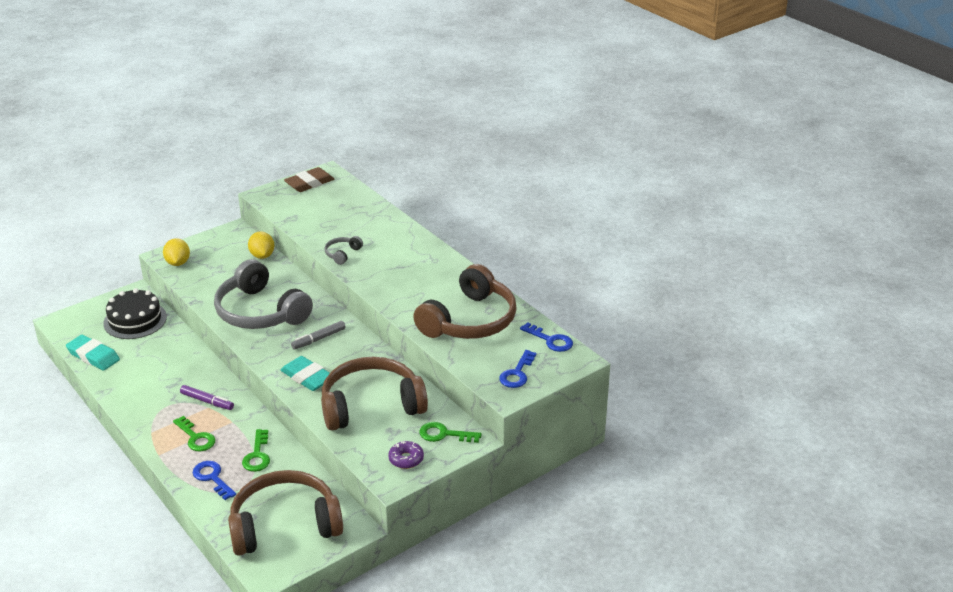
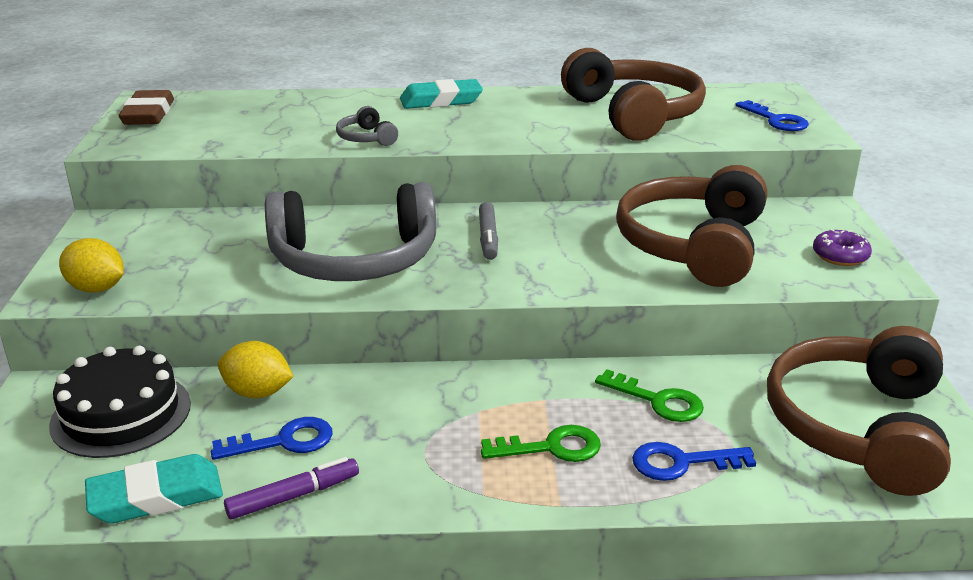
camera: 55 degrees left, 5 degrees down
(207, 401) = (462, 407): purple marker -> purple marker (293, 496)
(262, 256) = (209, 220): yellow lemon -> yellow lemon (258, 392)
(307, 377) = (573, 270): turquoise eraser -> turquoise eraser (441, 101)
(444, 434) = (803, 220): green key -> none
(550, 340) = (725, 92): blue key -> blue key (284, 441)

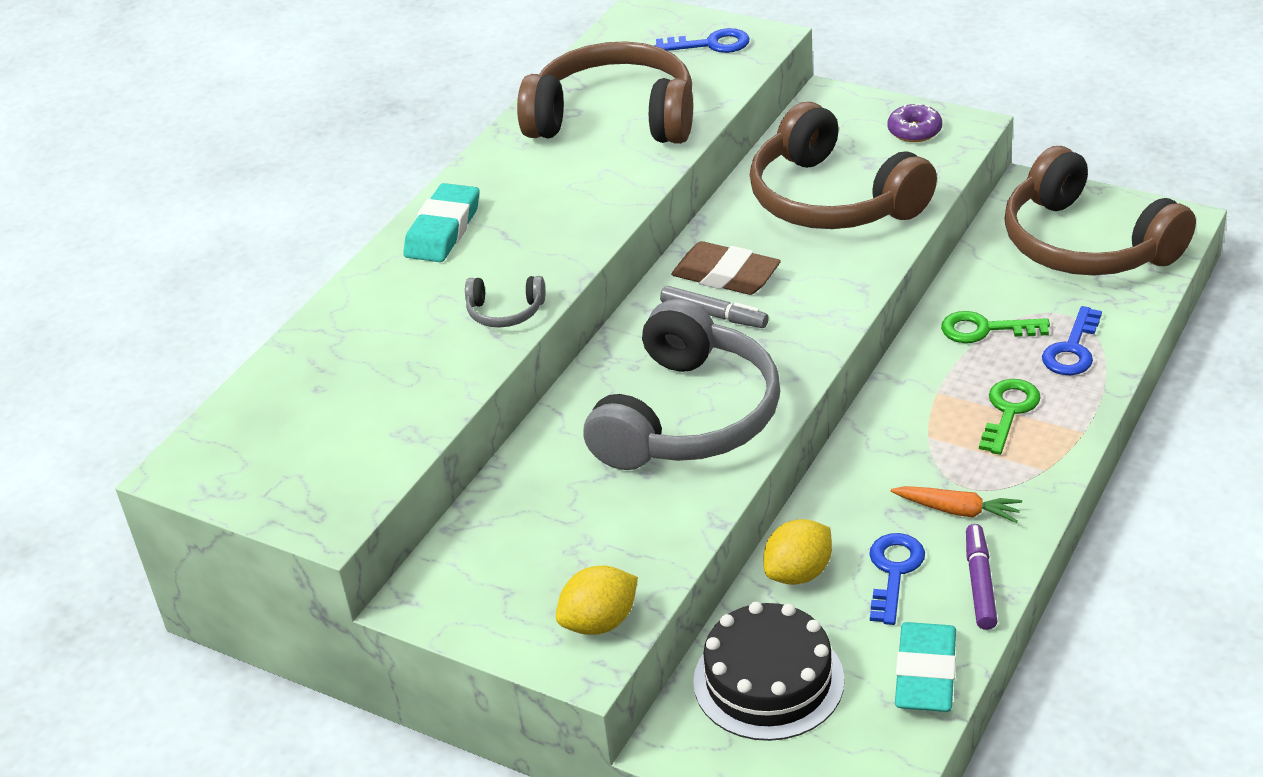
camera: 55 degrees left, 10 degrees up
(148, 114) = (245, 473): brown eraser -> brown eraser (726, 275)
(387, 455) = (957, 510): none -> orange carrot
(658, 401) = (984, 329): green key -> green key turned 150 degrees counterclockwise

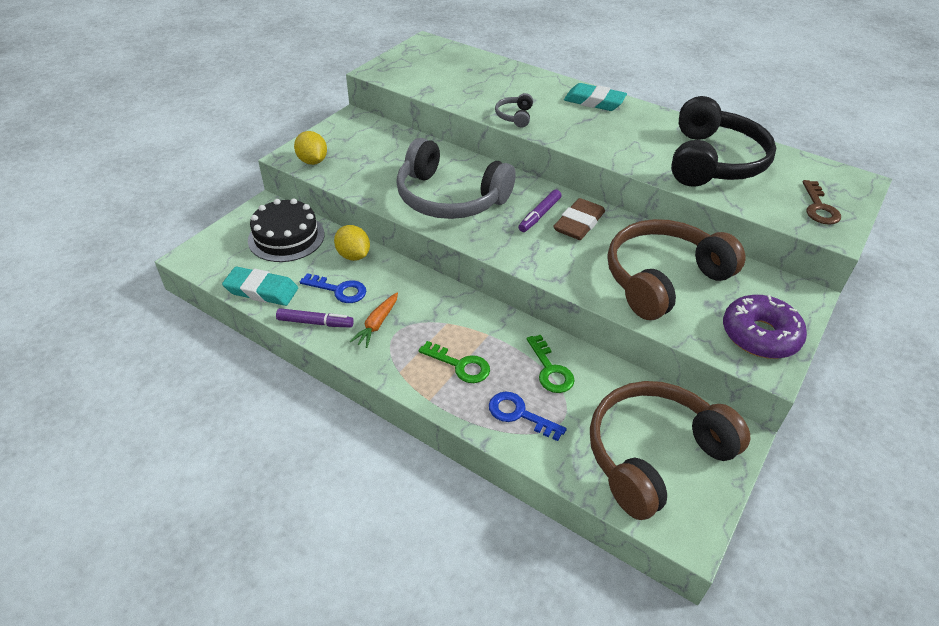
camera: 90 degrees right, 5 degrees up
(614, 118) = (713, 161): brown headphones -> black headphones
(711, 44) = (819, 207): blue key -> brown key
(714, 315) = (539, 215): grey marker -> purple marker
(914, 131) = (760, 335): purple donut -> purple donut, size x1.77
(984, 329) = (550, 370): green key -> green key turned 150 degrees clockwise

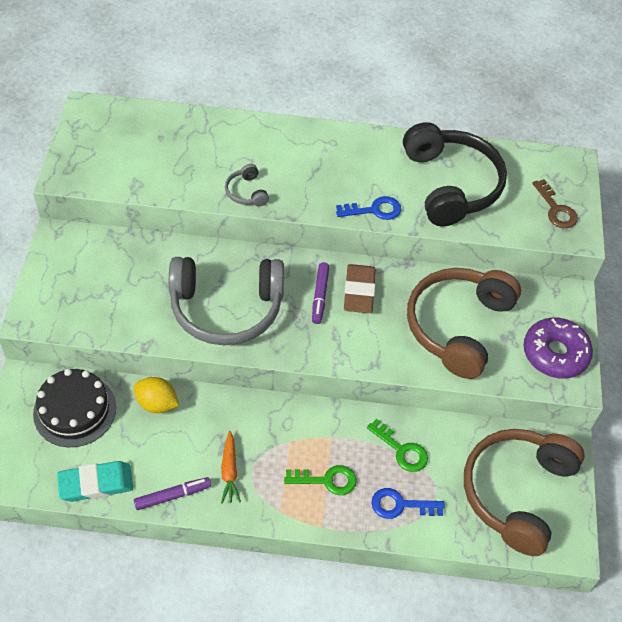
camera: 30 degrees left, 10 degrees up
(312, 161) = (58, 316): yellow lemon -> none
(339, 290) = (170, 450): blue key -> blue key (374, 210)
(594, 102) = (309, 142): turquoise eraser -> none

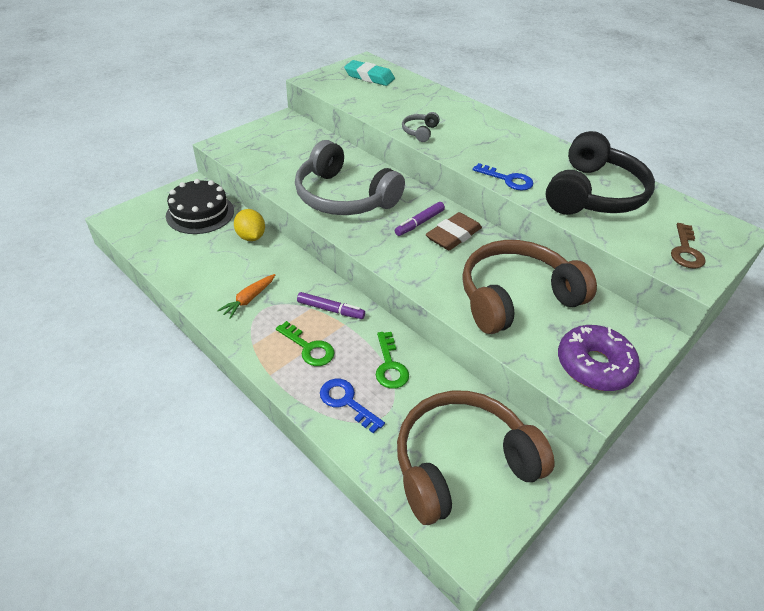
camera: 40 degrees right, 10 degrees down
(96, 483) = (162, 255): turquoise eraser -> turquoise eraser (369, 77)
(172, 496) = (196, 290): purple marker -> purple marker (330, 310)

